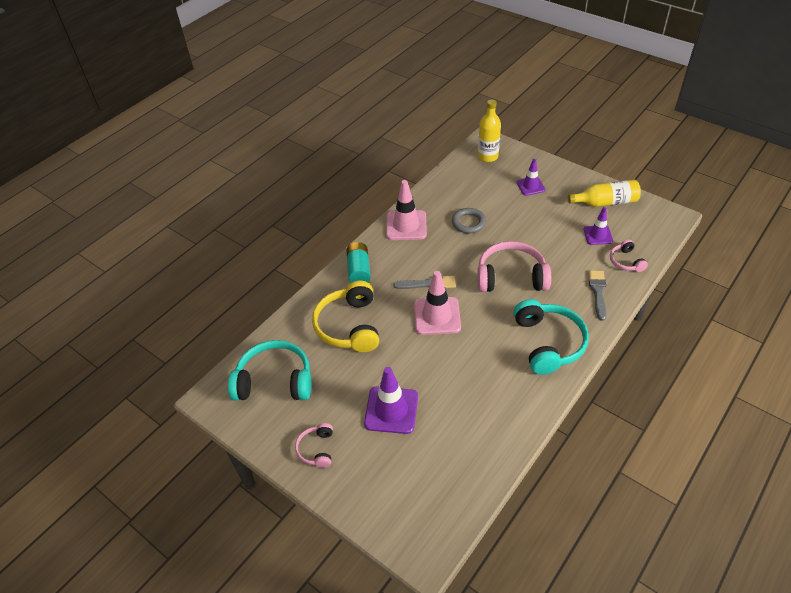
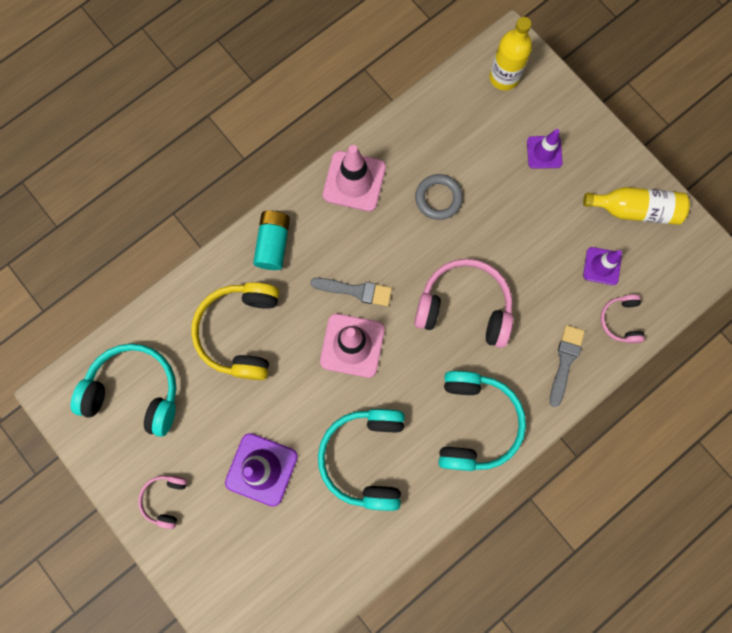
camera: 10 degrees right, 30 degrees up
(472, 384) = (365, 457): none -> turquoise headphones

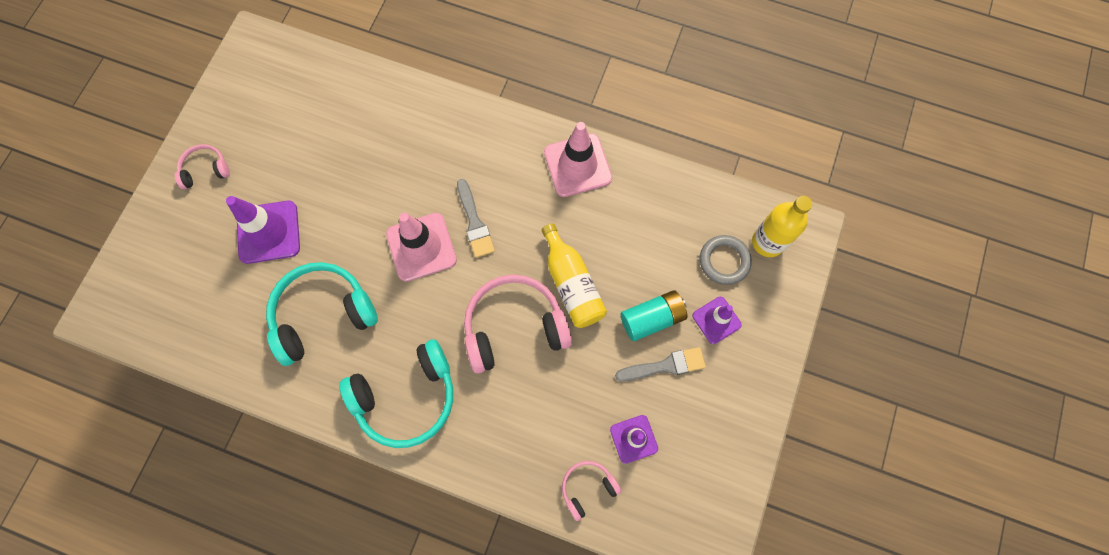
camera: 60 degrees right, 5 degrees down
(135, 391) = (286, 96): turquoise headphones -> none
(241, 332) = (382, 149): yellow headphones -> none
(273, 244) = (478, 131): turquoise battery -> turquoise battery (652, 318)
(438, 198) = (607, 247): grey ring -> grey ring (724, 261)
(464, 307) = (514, 327): pink headphones -> pink headphones turned 90 degrees counterclockwise
(565, 361) = (514, 453): grey brush -> grey brush (665, 366)
(635, 210) = (713, 442): yellow bottle -> yellow bottle (572, 284)

